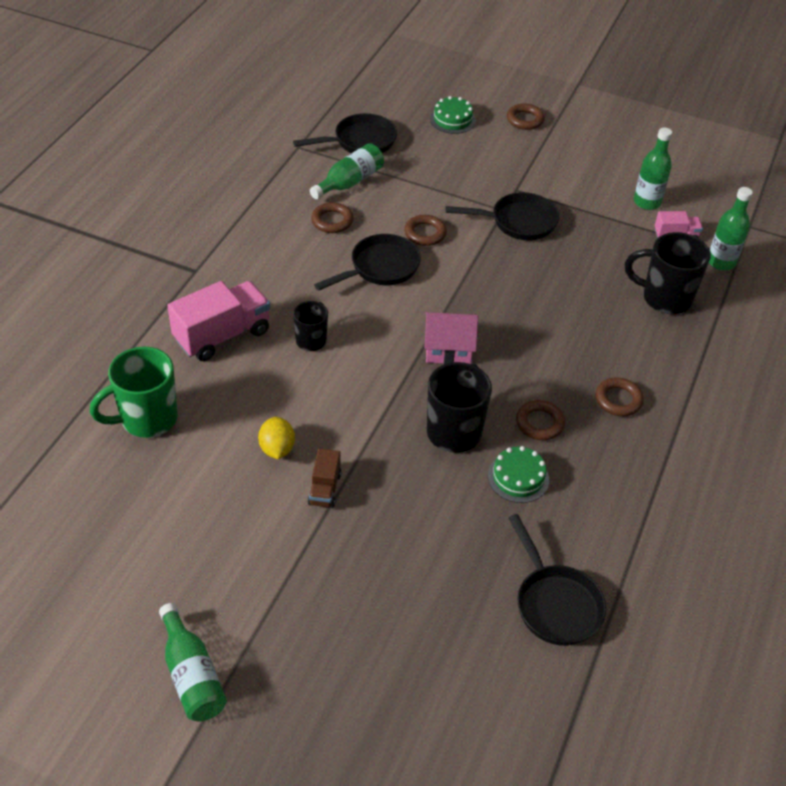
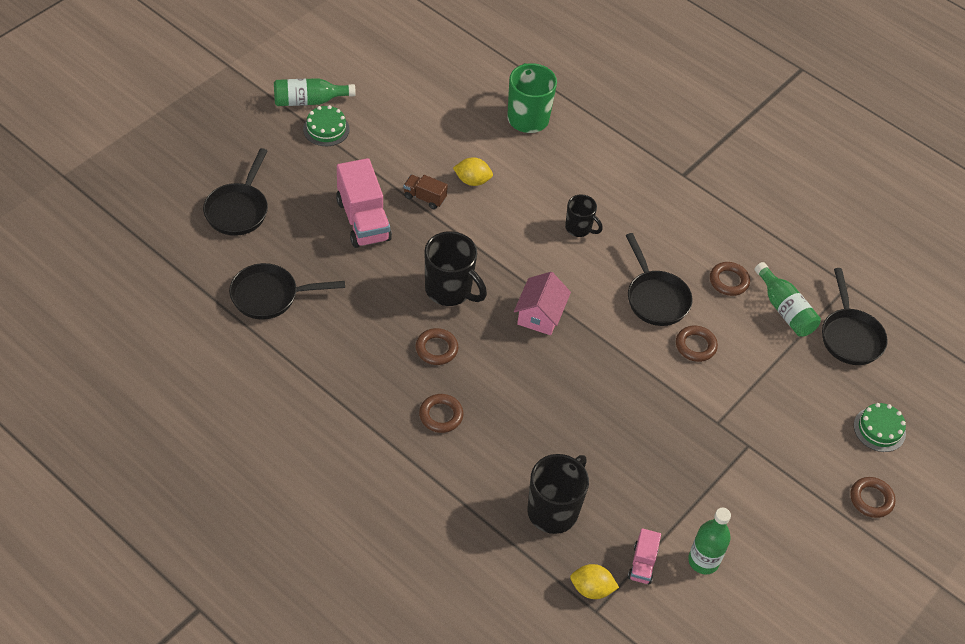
camera: 105 degrees right, 5 degrees up
(222, 335) = (601, 175): pink truck -> pink truck (363, 220)
(518, 222) = (696, 428): black pan -> black pan (238, 209)
(518, 477) = (388, 314): green cake -> green cake (326, 129)
(721, 262) = (591, 589): green bottle -> yellow lemon

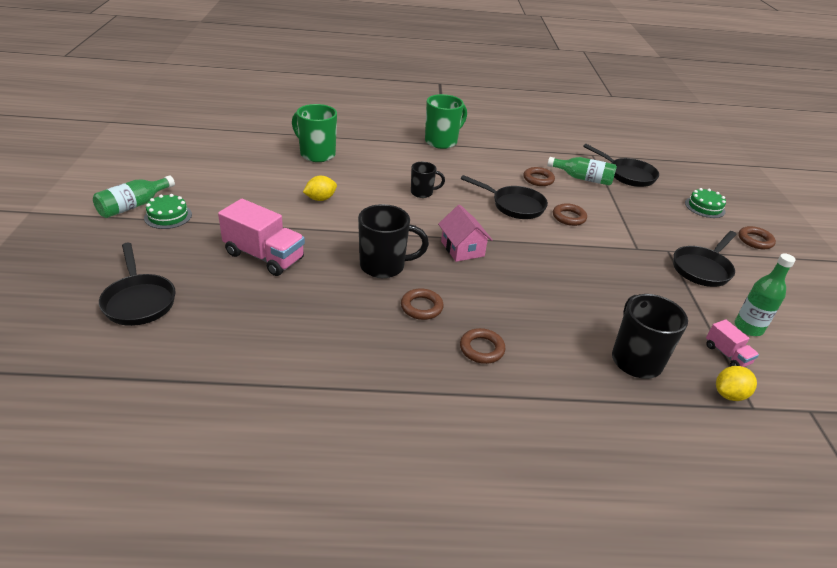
camera: 40 degrees left, 15 degrees down
(270, 296) = (238, 348): black pan -> black pan (702, 269)
(424, 198) = (297, 222): brown truck -> none
(684, 169) = (442, 141): none -> green mug

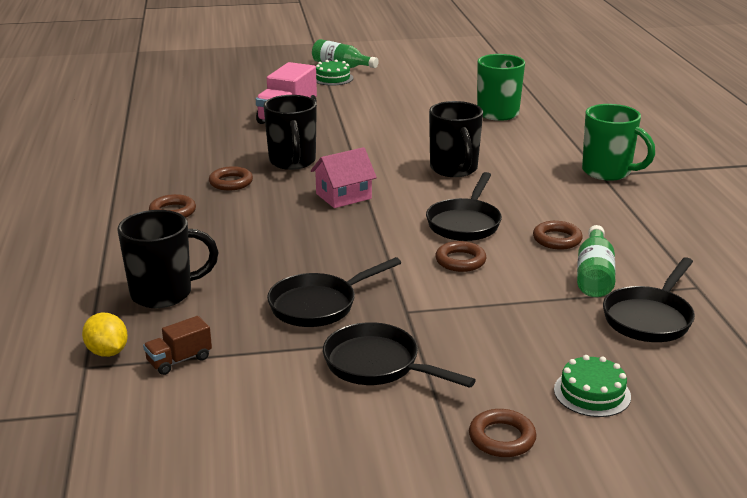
camera: 85 degrees right, 10 degrees down
(139, 301) = (213, 89): black pan -> black pan (319, 305)
(320, 199) = (402, 125): yellow lemon -> none
(422, 193) = (454, 169): black mug -> black mug, size x1.69
(727, 354) = (179, 360): pink truck -> brown truck
(748, 328) = (239, 388): green bottle -> none

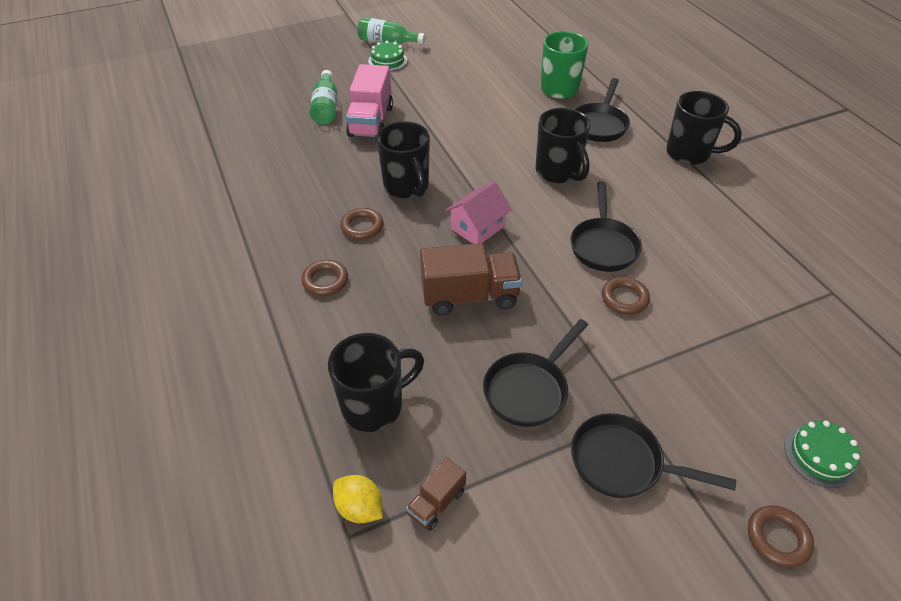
camera: 15 degrees left, 20 degrees up
(303, 239) = (469, 296): none -> brown truck
(557, 239) = (691, 252): brown ring -> none
(594, 275) = (745, 295): green bottle -> green bottle (326, 107)
(608, 172) = (689, 153): green mug -> black mug
(649, 318) = (816, 342): black pan -> black pan (599, 124)

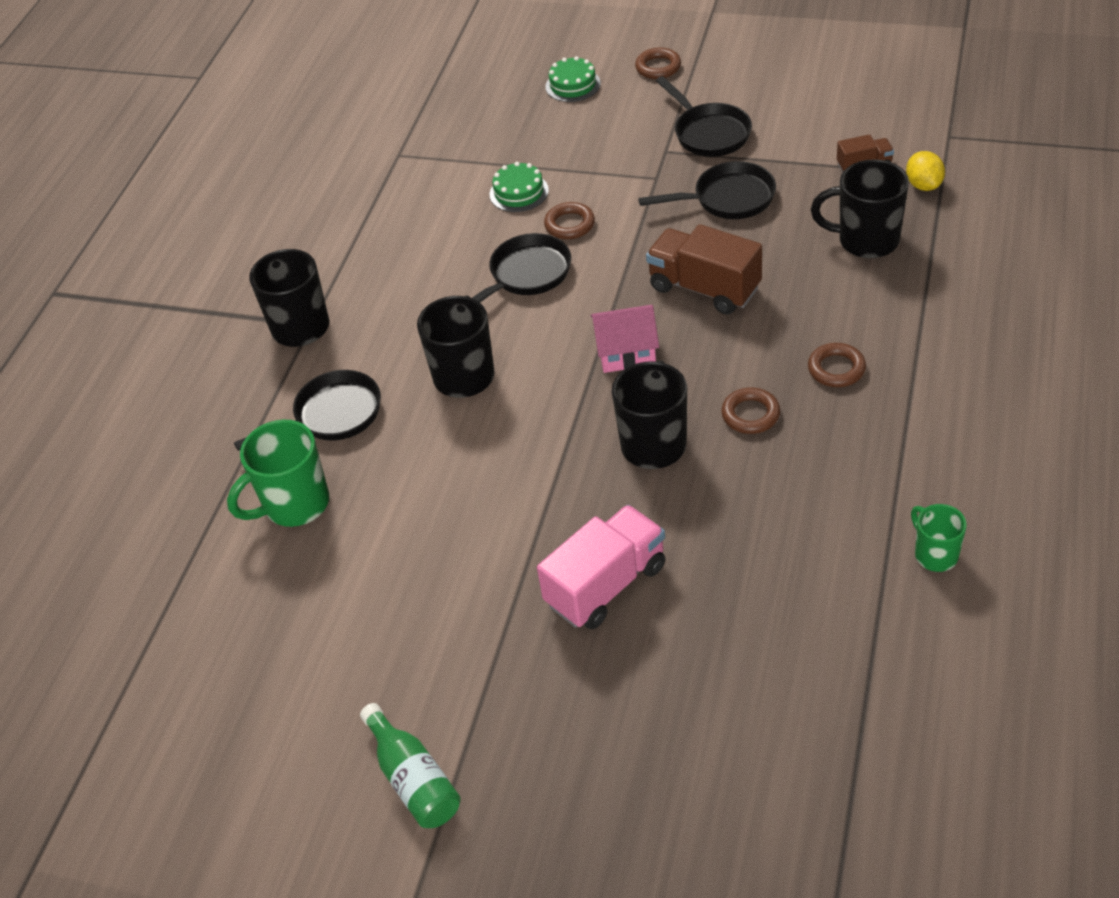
camera: 135 degrees left, 0 degrees up
(199, 202) = (935, 554): none -> green mug
(326, 107) = (648, 655): green bottle -> none
(387, 61) = (461, 722): green cake -> green cake (519, 192)

